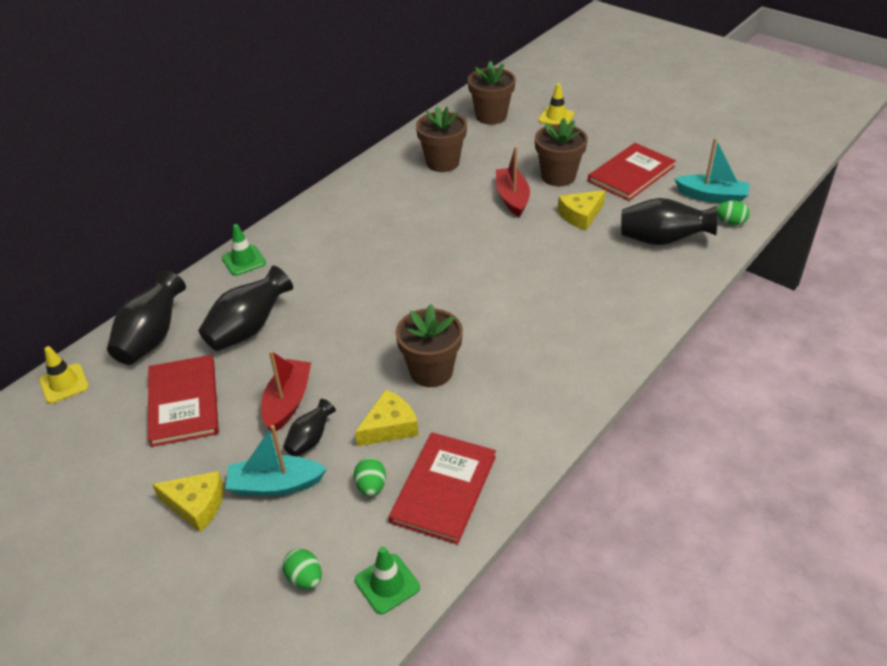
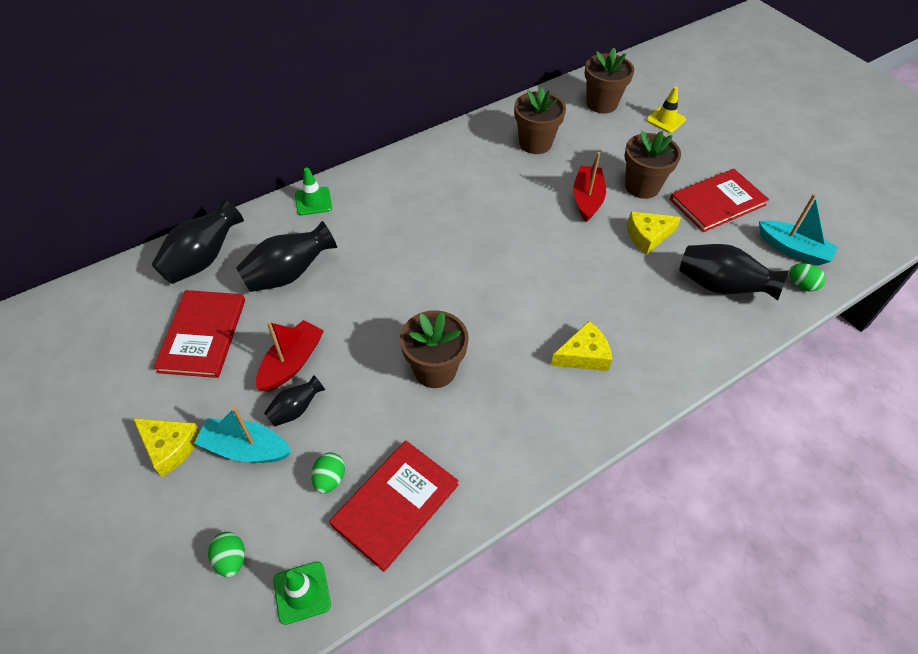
camera: 15 degrees right, 10 degrees up
(64, 384) = (113, 285): yellow traffic cone -> none
(389, 426) = (372, 419): yellow cheese -> yellow cheese (583, 355)

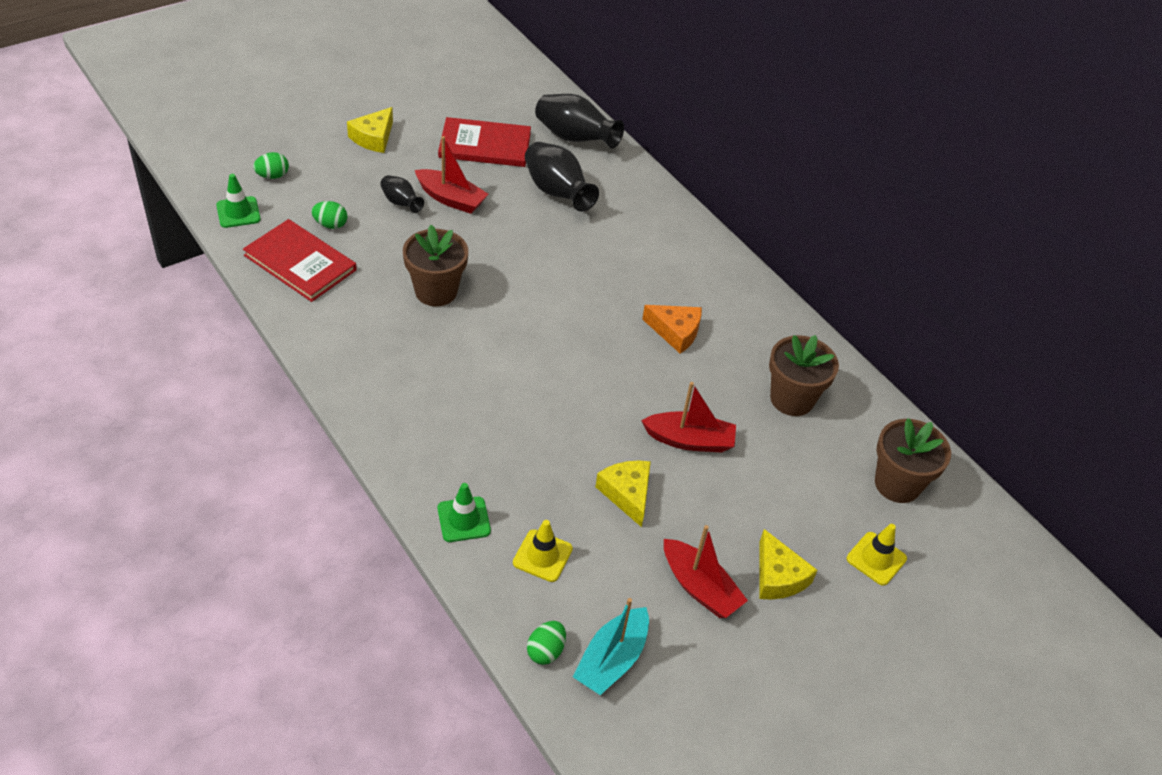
camera: 85 degrees right, 5 degrees down
(246, 448) = (366, 177): turquoise boat -> none
(313, 201) = (661, 205): green traffic cone -> green traffic cone (464, 519)
(473, 200) = (675, 332): none -> orange cheese
(583, 355) = (446, 406): yellow cheese -> yellow cheese (778, 576)
(642, 186) = (721, 503): brown flower pot -> none
(717, 202) = (699, 587): red book -> red boat
(721, 287) = (542, 556): black vase -> yellow traffic cone

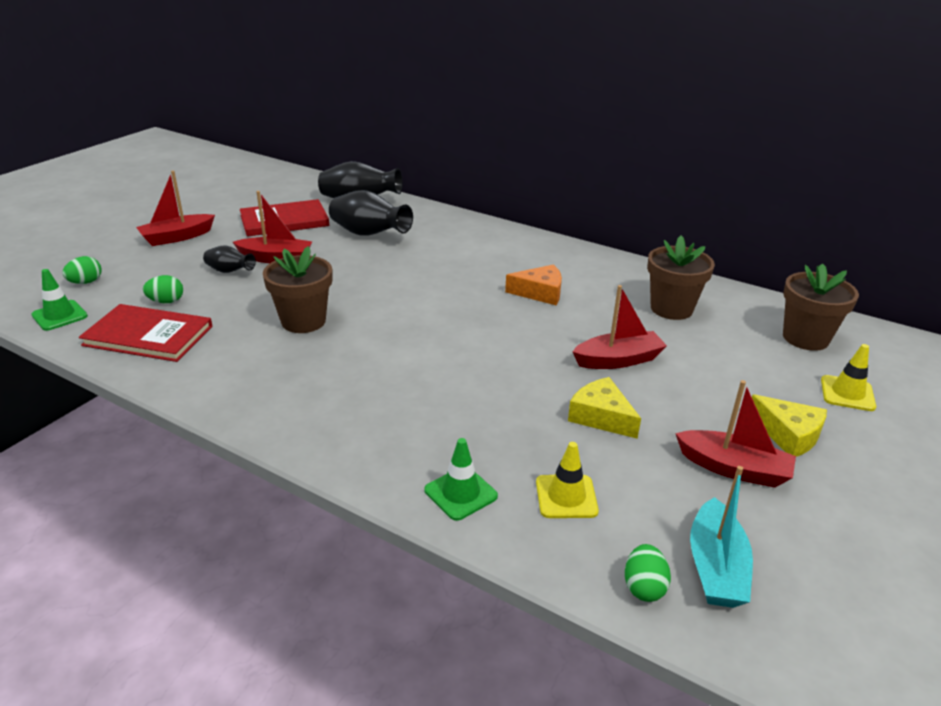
camera: 20 degrees left, 15 degrees down
(373, 138) = (177, 237): yellow cheese -> red boat

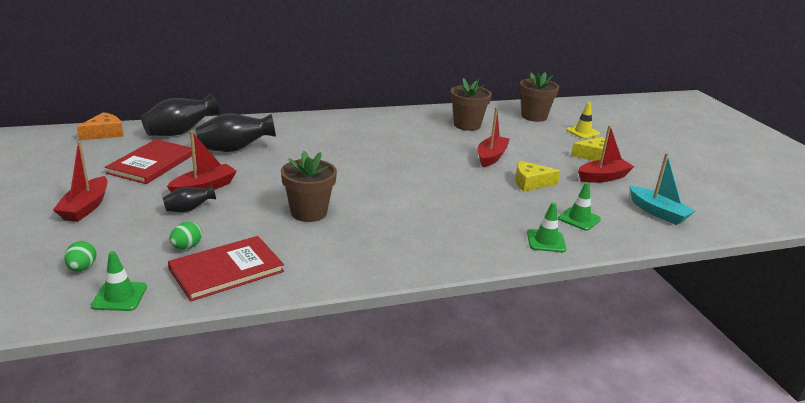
camera: 50 degrees left, 5 degrees down
(540, 293) = (399, 142): orange cheese -> orange cheese (104, 133)
(566, 497) = (579, 219): yellow traffic cone -> green traffic cone
(643, 587) = (654, 232): green egg -> none

